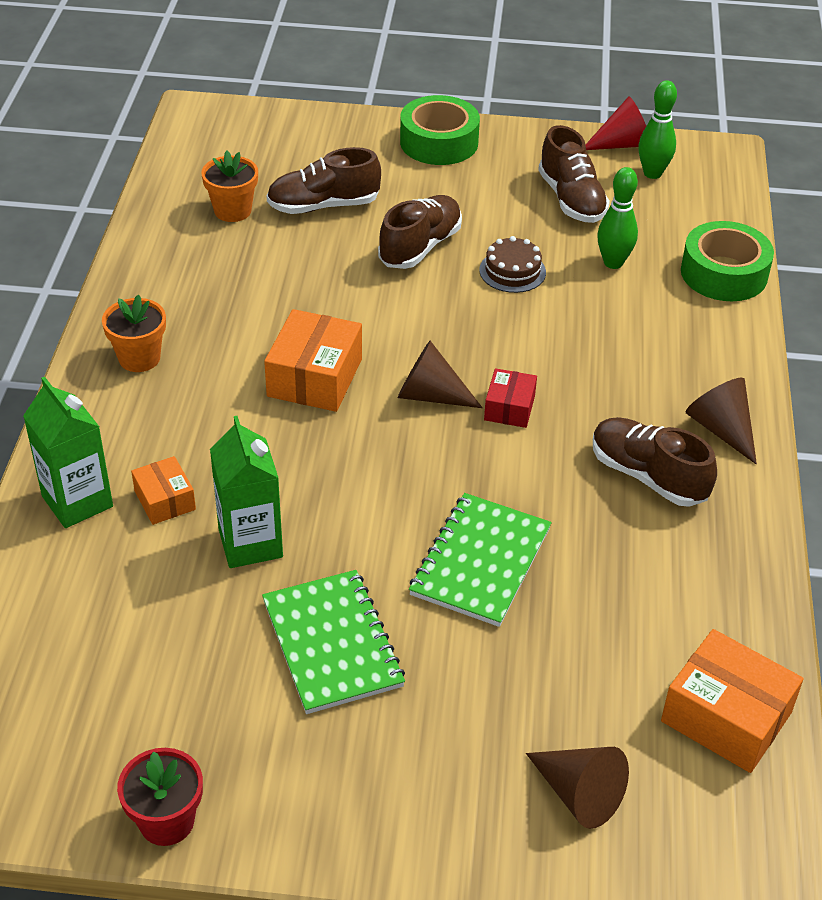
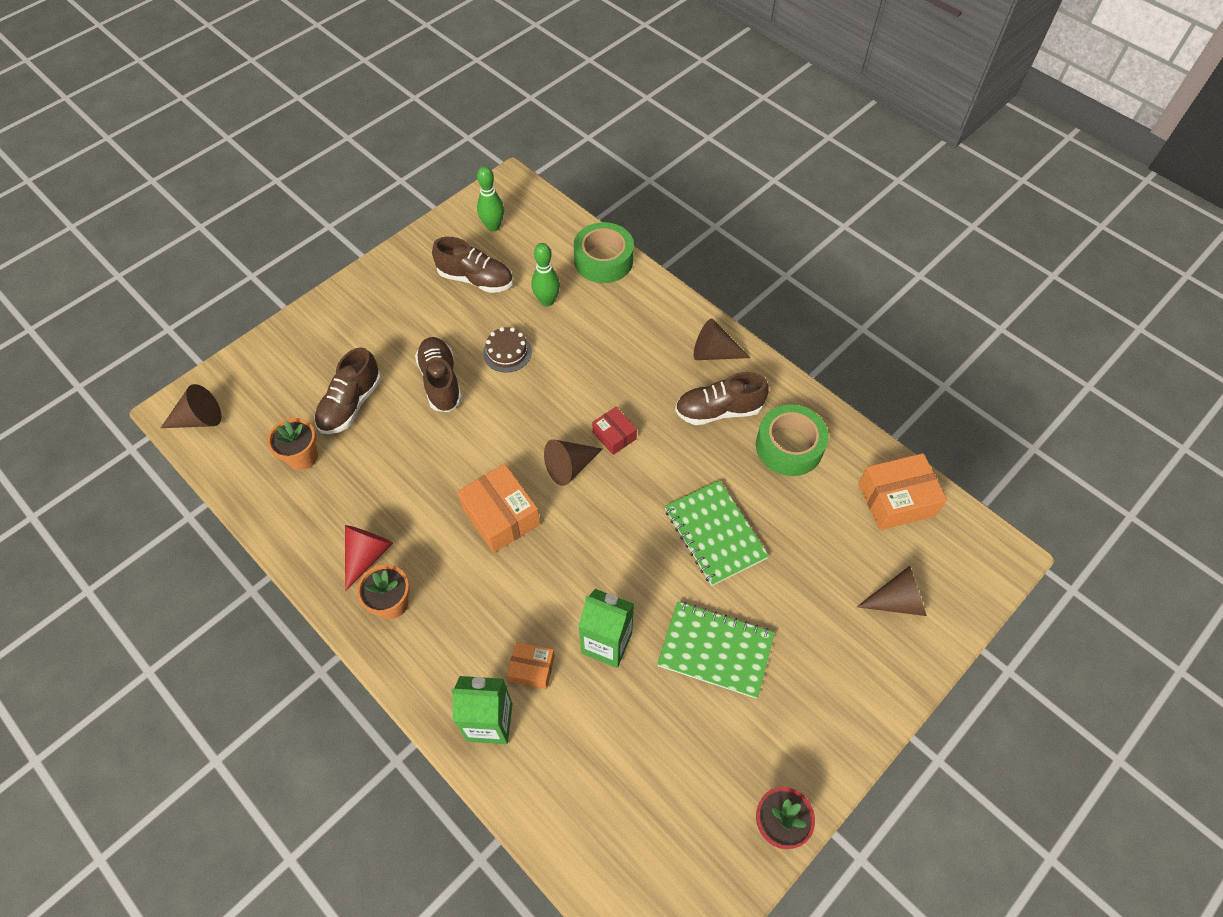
camera: 50 degrees left, 15 degrees up
(202, 129) = (199, 419): none -> brown cone
(439, 142) = (355, 303): green tape -> green tape (789, 446)
(622, 144) = (454, 220): red cone -> red cone (367, 555)

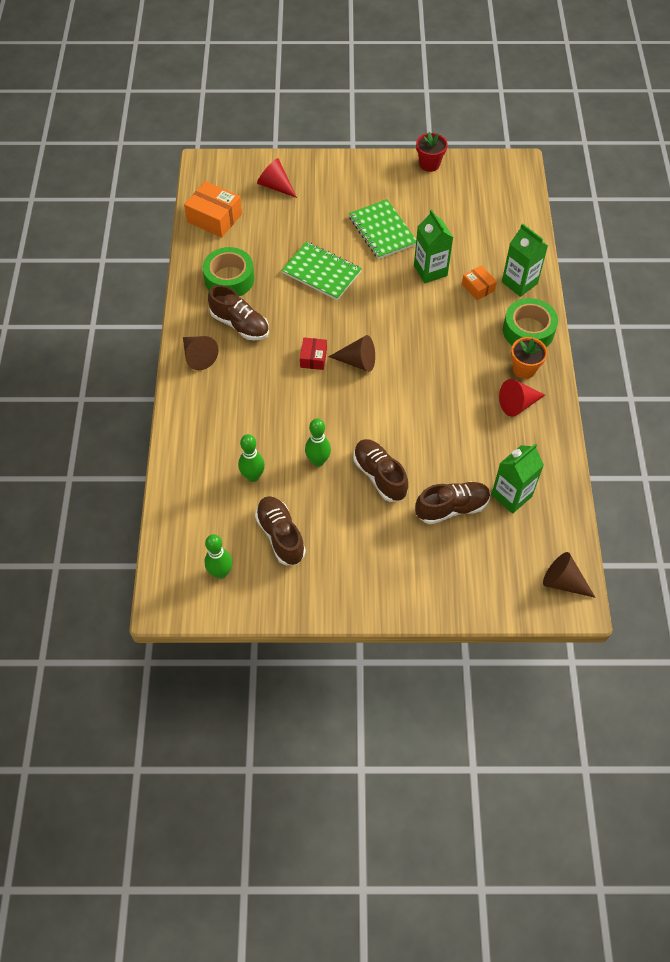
camera: 135 degrees left, 0 degrees up
(302, 457) = (511, 495): orange flower pot -> green carton
(441, 381) = (380, 476): brown shoe -> brown shoe turned 120 degrees clockwise
(501, 516) = (423, 366): orange box -> none
(507, 352) = (318, 461): brown cake -> green bowling pin
(603, 260) = (181, 475): green tape -> green tape (528, 331)
(715, 533) = (321, 272): green notebook -> green notebook turned 75 degrees counterclockwise
(897, 601) = (275, 186): brown cone -> red cone

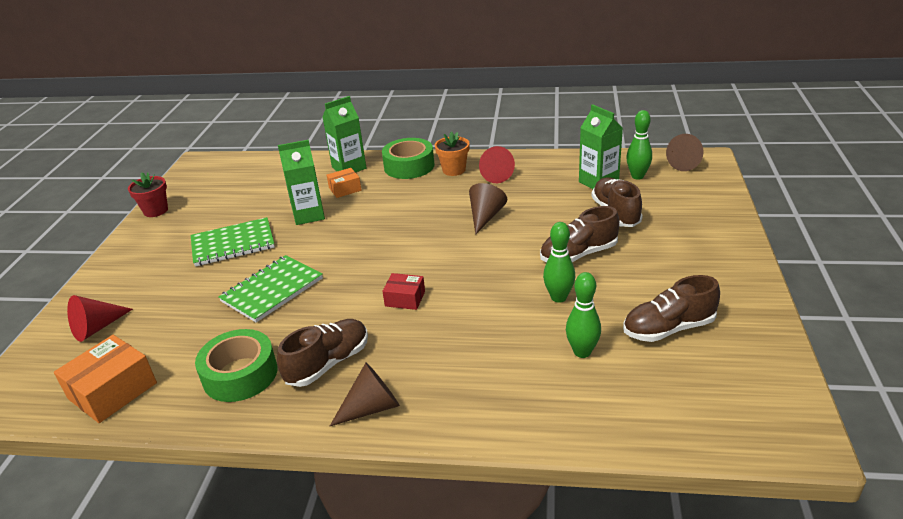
camera: 80 degrees left, 25 degrees down
(220, 572) = (735, 382): green bowling pin -> green bowling pin (637, 176)
(357, 361) = (419, 266): brown cone -> brown cone (485, 217)

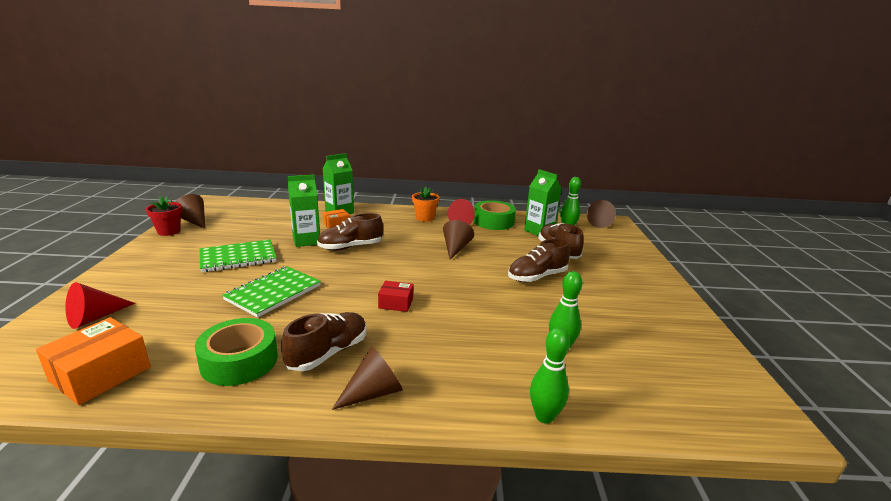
camera: 10 degrees left, 10 degrees down
(182, 194) = (194, 221): none -> brown cone
(409, 166) = (388, 214): green tape -> green tape (493, 222)
(558, 297) = (529, 306): green bowling pin -> green bowling pin (544, 416)
(668, 328) = (627, 332): brown shoe -> brown shoe (350, 247)

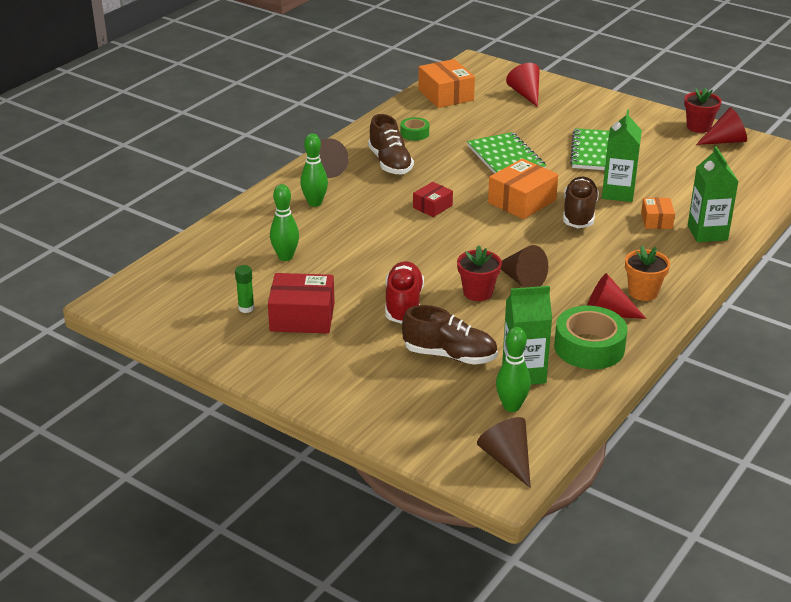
camera: 125 degrees right, 10 degrees up
(194, 221) = (725, 141): brown cone -> red cone
(239, 361) = (414, 133): green tape -> green tape, size x0.53
(350, 269) = (522, 201): none -> orange box
(488, 257) = (478, 292): none -> red flower pot
(537, 277) = (403, 304): brown shoe -> red shoe
(544, 416) = (236, 217): green bowling pin -> green bowling pin (315, 203)
(610, 308) = (302, 317): none -> red box
(645, 337) = (246, 308): none -> green glue stick

